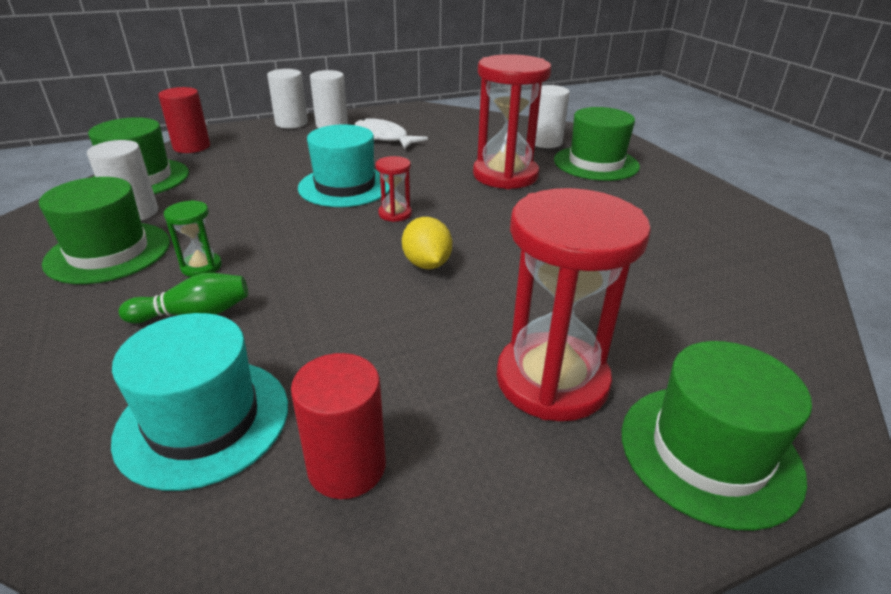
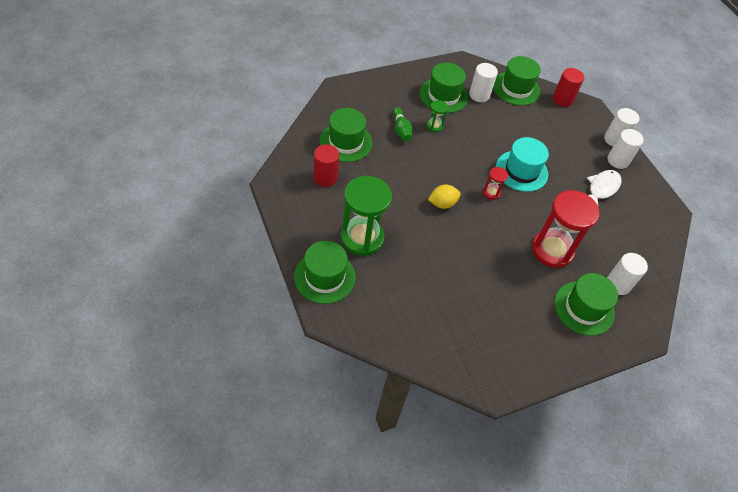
camera: 85 degrees right, 20 degrees up
(203, 420) = (346, 142): turquoise hat -> green hat
(552, 380) = (362, 238): red hourglass -> green hourglass

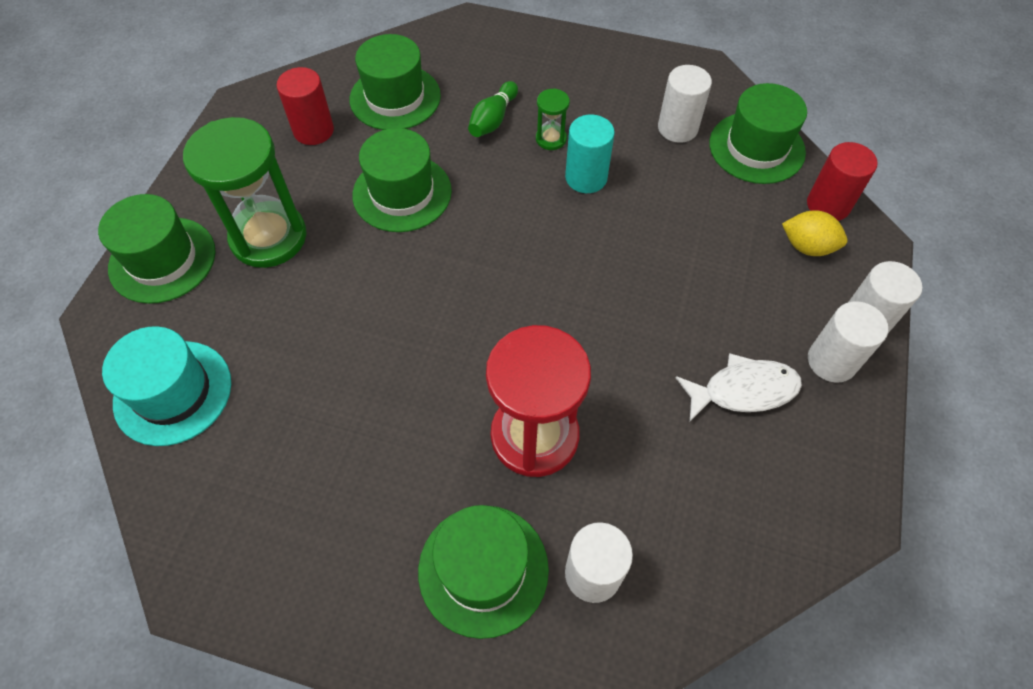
camera: 45 degrees right, 5 degrees up
(442, 203) = (435, 256): yellow lemon -> yellow lemon (807, 246)
(443, 95) = (615, 102): green hat -> green hat (402, 193)
(466, 136) = (586, 177): none -> turquoise cylinder
(491, 192) = (532, 284): red hourglass -> none
(521, 171) = (622, 279): turquoise hat -> turquoise hat (173, 392)

